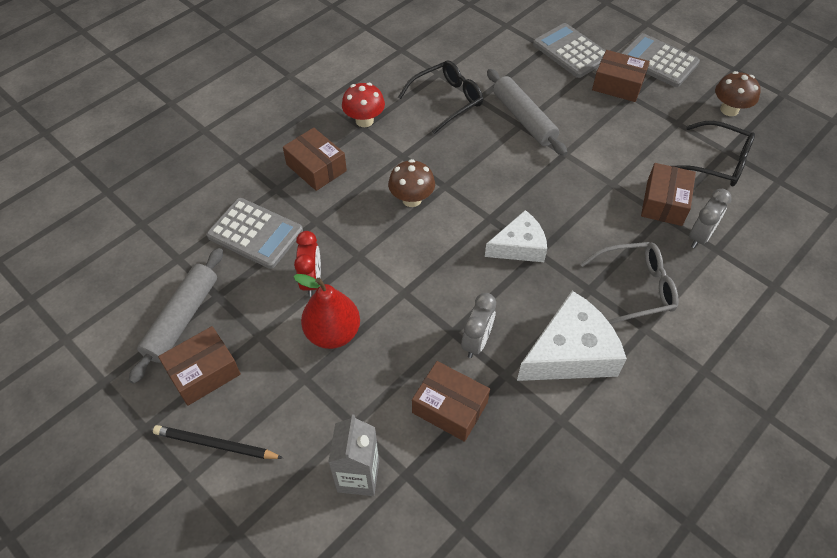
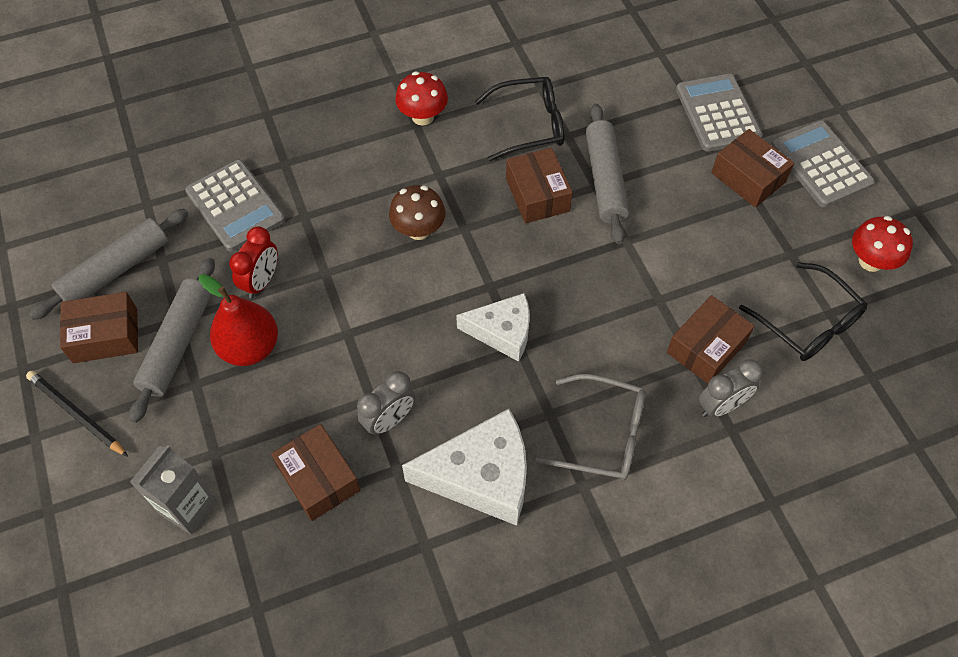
camera: 25 degrees right, 5 degrees up
(271, 354) = (178, 344): none -> grey rolling pin
(316, 167) = (339, 154): brown box -> brown box (537, 195)
(729, 110) = (870, 261): brown mushroom -> red mushroom

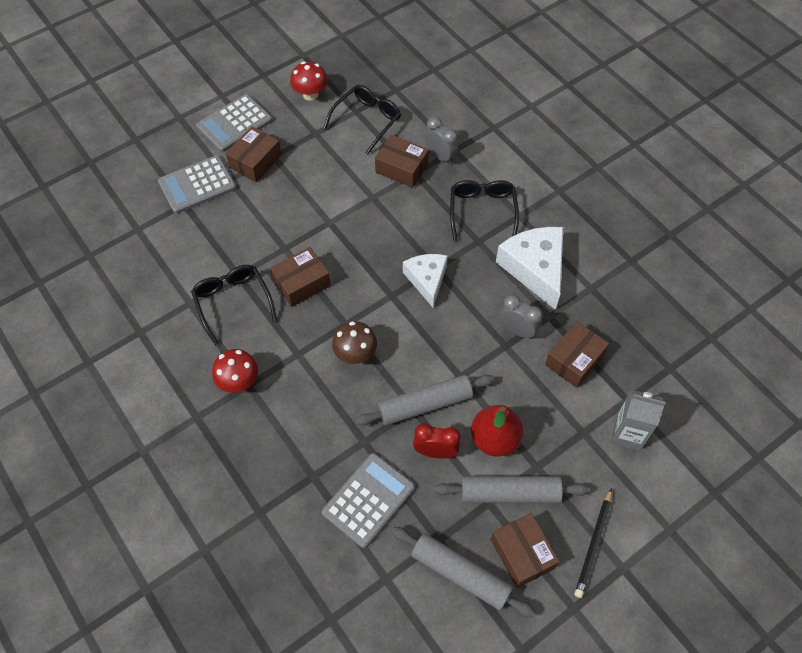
camera: 105 degrees left, 0 degrees up
(603, 435) = (482, 211): grey glasses -> black glasses
(605, 179) = (277, 243): grey rolling pin -> grey rolling pin (425, 404)

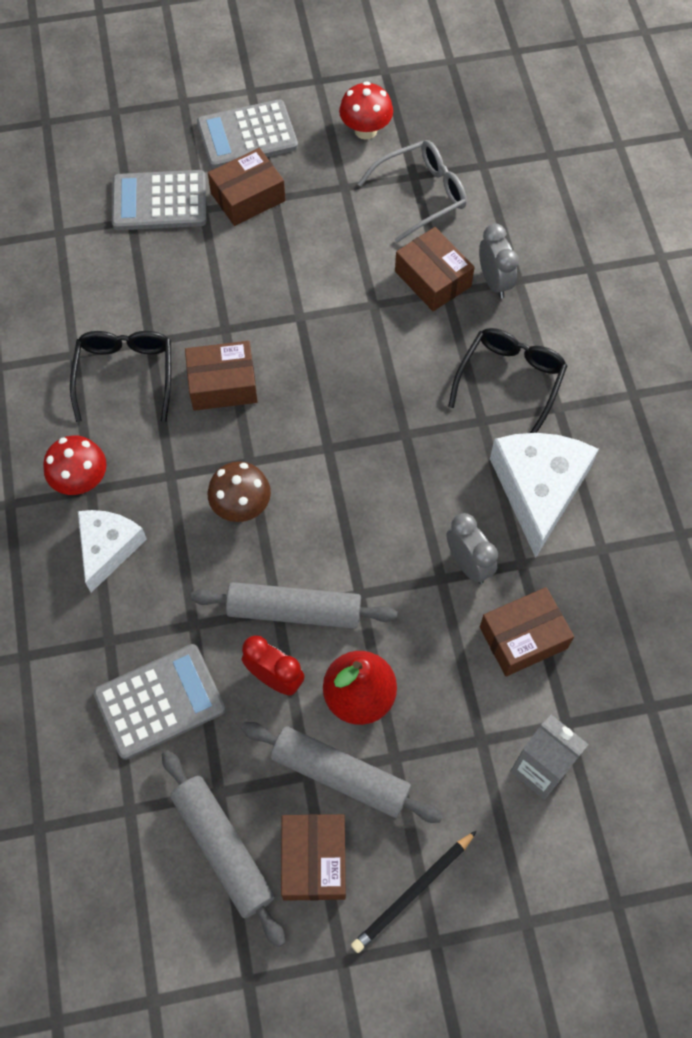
camera: 25 degrees right, 5 degrees up
(367, 121) = (421, 195): black glasses -> grey glasses
(427, 280) = (385, 445): white cheese -> white cheese (108, 548)

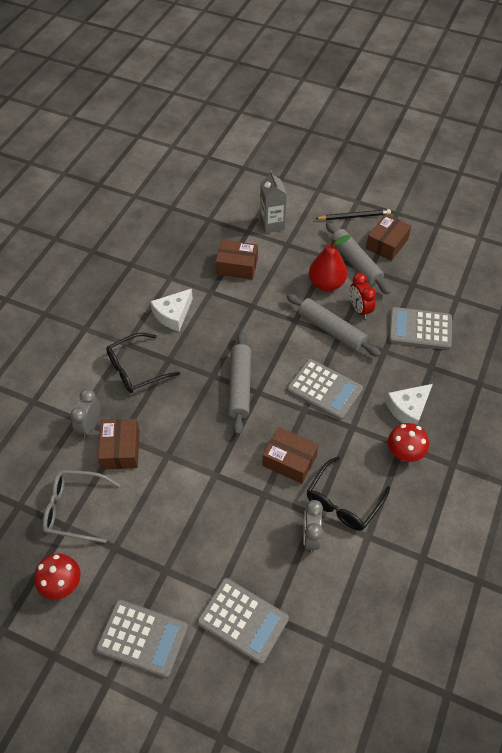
camera: 145 degrees left, 10 degrees down
(223, 848) = (422, 266): grey rolling pin -> grey rolling pin (240, 386)
(241, 506) = (324, 389): brown mushroom -> grey calculator
(248, 197) = (181, 582): brown box -> none
(468, 564) = (235, 304): grey clock -> grey clock (310, 537)
(538, 489) = (173, 315): white cheese -> white cheese, size x0.65

